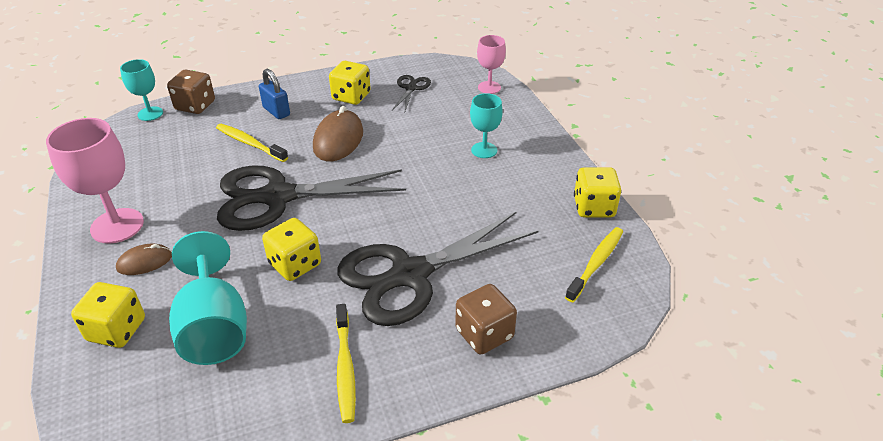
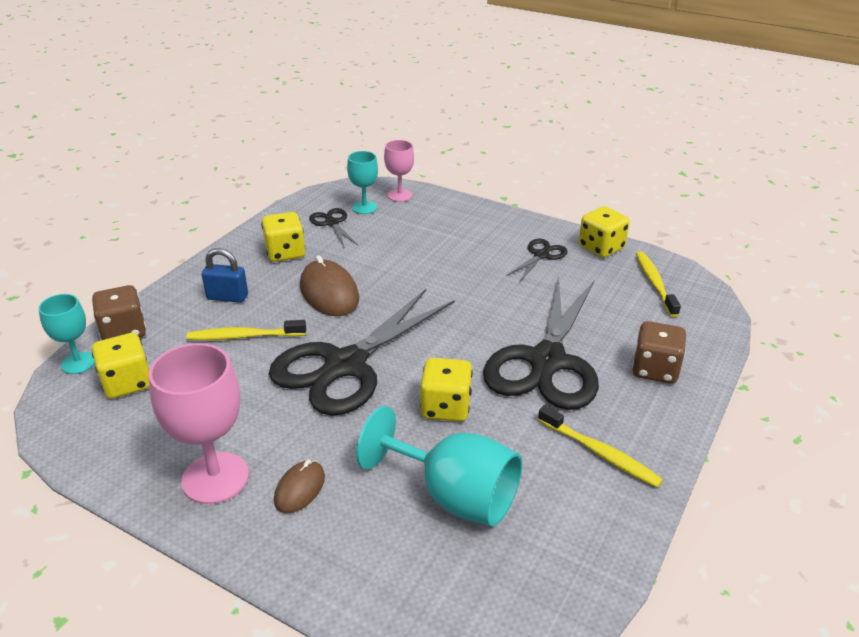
camera: 40 degrees left, 5 degrees down
(117, 330) = (366, 557): yellow dice -> yellow dice (127, 383)
(484, 150) = (466, 244): turquoise goblet -> turquoise goblet (364, 207)
(531, 188) = (541, 255): none -> black scissors

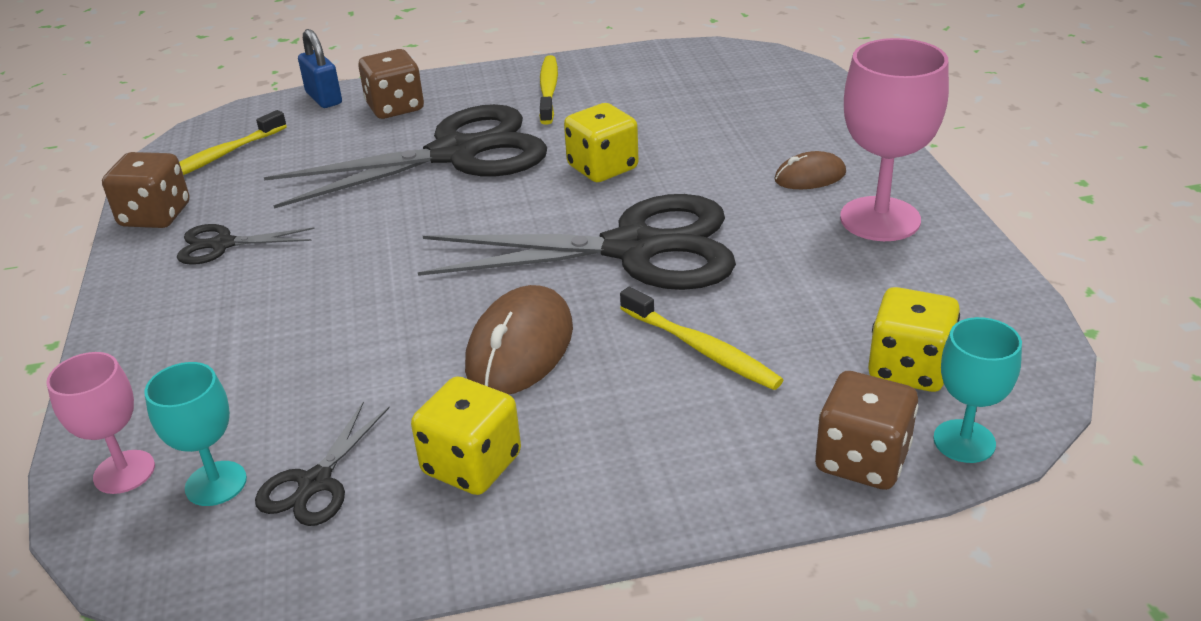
camera: 130 degrees left, 0 degrees up
(227, 297) = (655, 429): blue padlock -> blue padlock (324, 98)
(454, 495) = (693, 119): turquoise goblet -> none
(601, 247) = (155, 215): yellow dice -> brown dice

